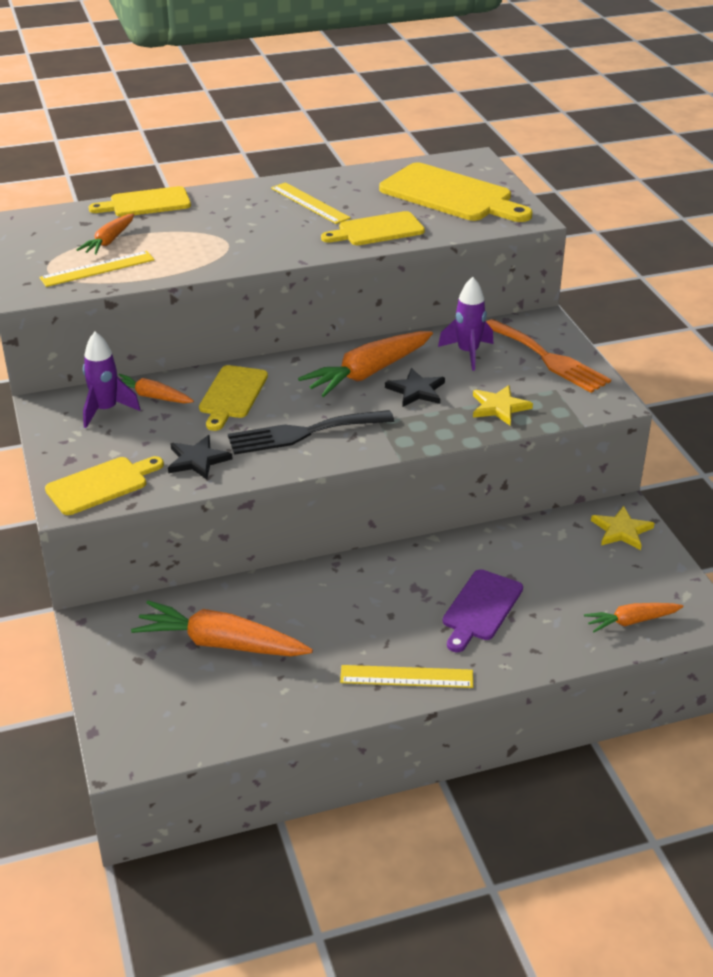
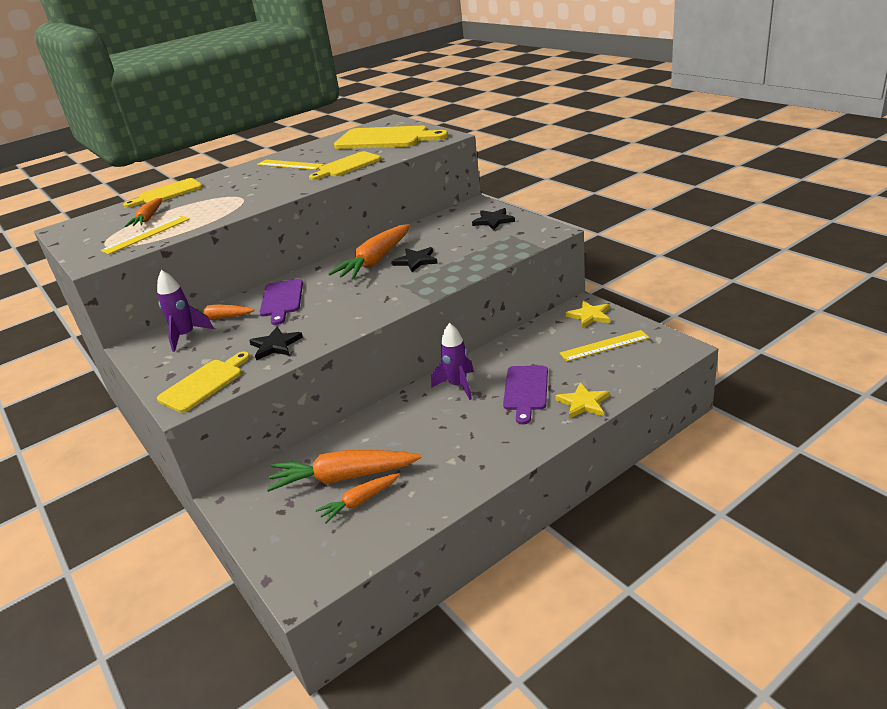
camera: 15 degrees left, 5 degrees down
(232, 395) = (281, 300): yellow cutting board -> purple cutting board
(304, 433) = (349, 306): black fork -> none
(406, 676) = (499, 452): yellow ruler -> yellow ruler (604, 345)
(468, 353) = (438, 232): purple rocket -> purple rocket (458, 386)
(499, 407) = (479, 254): yellow star -> yellow star (583, 403)
(547, 358) = (493, 221): orange fork -> black star
(631, 621) = (634, 365): orange carrot -> orange carrot (359, 502)

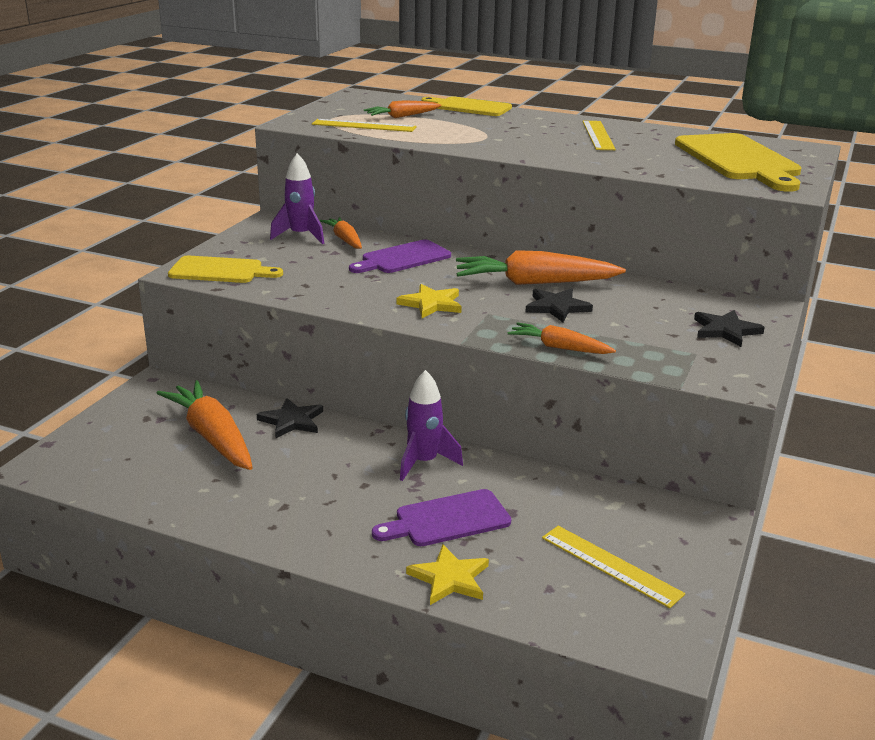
camera: 55 degrees right, 5 degrees down
(275, 345) = (308, 283): black star -> black star (292, 421)
(347, 166) = (624, 161): yellow cutting board -> none
(359, 502) = (176, 460): orange carrot -> orange carrot (559, 347)
(589, 316) = (683, 531): yellow star -> yellow star (431, 304)

